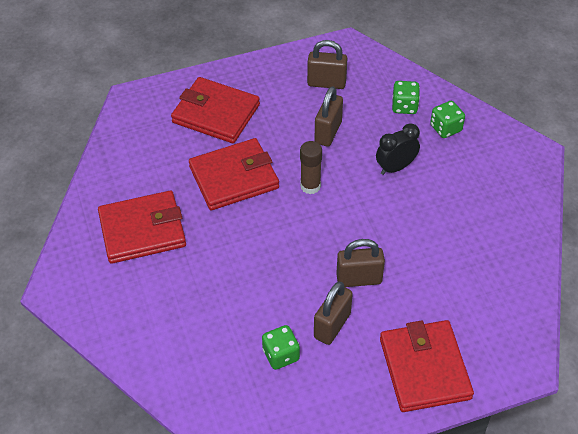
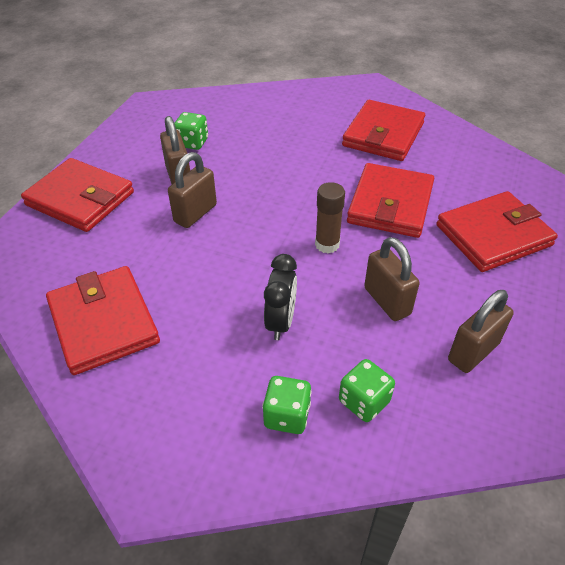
camera: 130 degrees right, 5 degrees down
(492, 246) = (103, 322): none -> red wallet

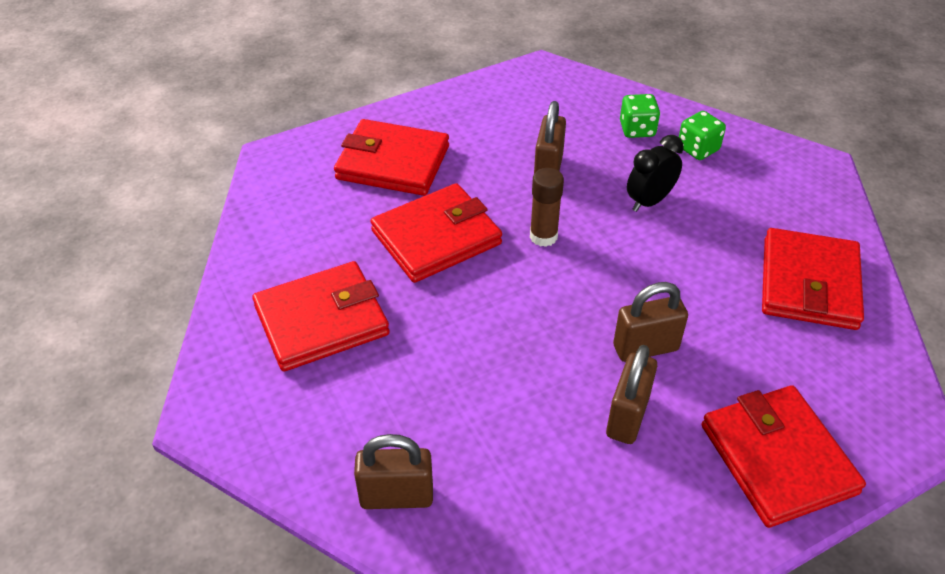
camera: 140 degrees left, 0 degrees up
(192, 143) = (565, 469): green dice -> none
(473, 352) = (529, 113): brown padlock -> brown padlock (396, 496)

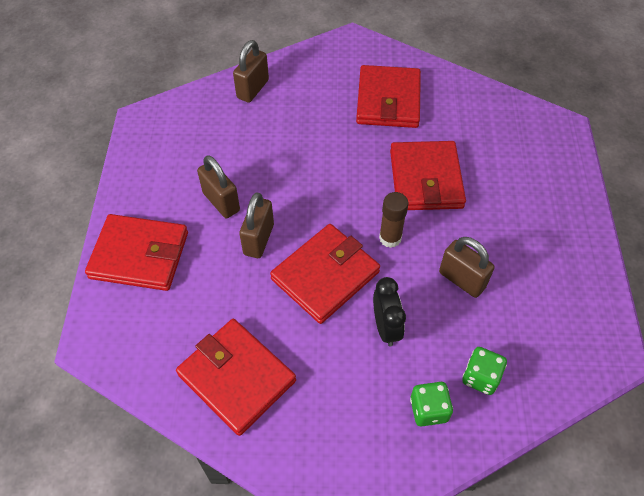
camera: 120 degrees right, 10 degrees up
(393, 163) = (521, 187): red wallet -> red wallet (325, 275)

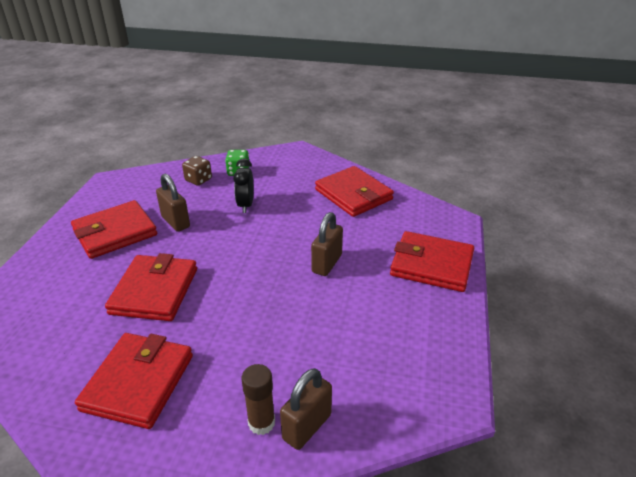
camera: 170 degrees left, 20 degrees down
(221, 202) = (358, 296): brown padlock -> none
(325, 275) = (278, 235): red wallet -> red wallet (115, 233)
(390, 238) = (214, 252): brown glue stick -> brown glue stick (261, 423)
(480, 377) = (198, 180): green dice -> brown dice

